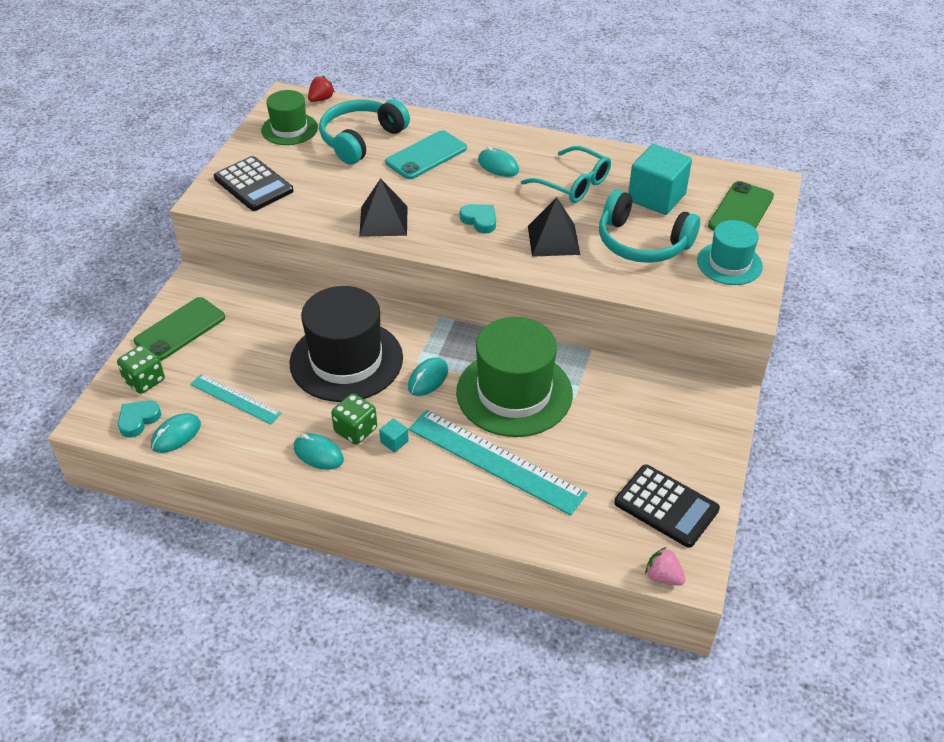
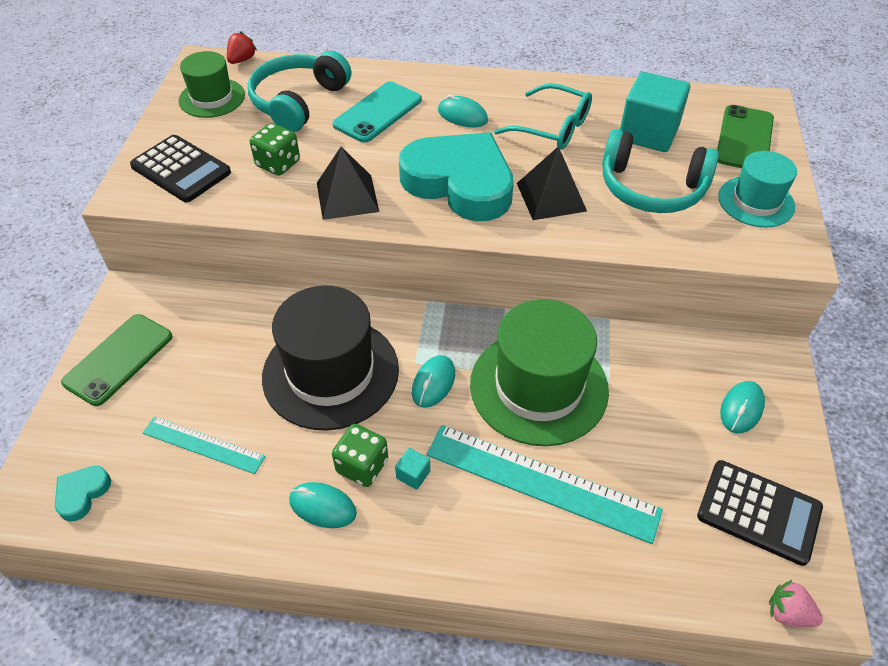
camera: 10 degrees left, 5 degrees up
(144, 381) = (83, 436): green dice -> green dice (278, 164)
(176, 435) = (135, 508): turquoise mouse -> turquoise mouse (741, 409)
(480, 220) = (460, 183): turquoise heart -> turquoise heart, size x2.48

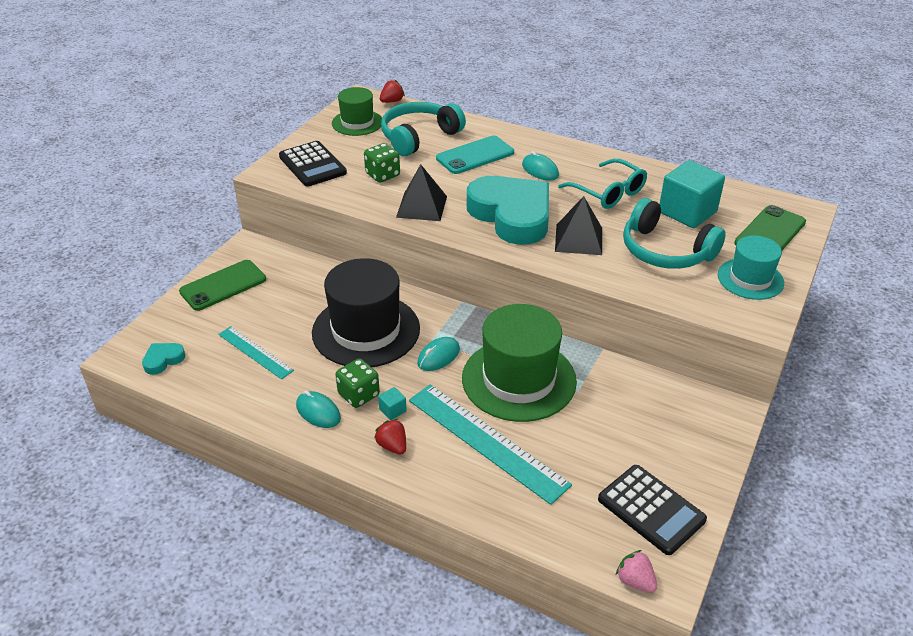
camera: 20 degrees right, 10 degrees down
(435, 525) = (392, 446): none -> red strawberry
(741, 409) = (678, 437): turquoise mouse -> none

